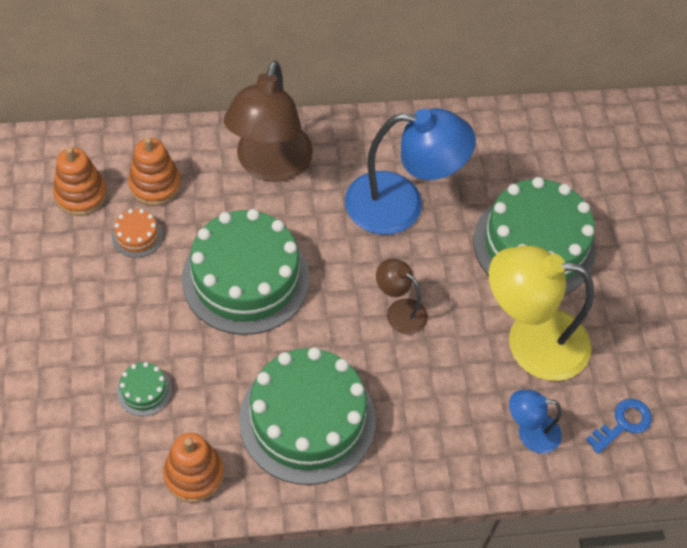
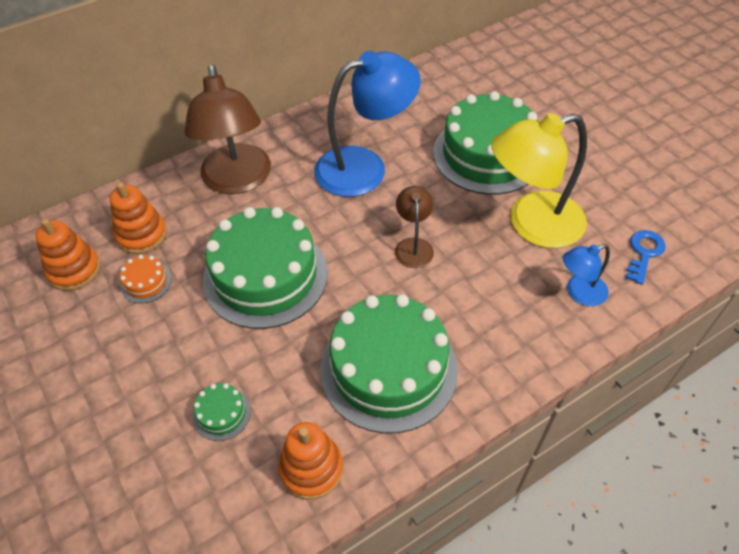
camera: 20 degrees left, 5 degrees down
(399, 311) = (413, 246): brown lamp -> brown lamp turned 75 degrees clockwise

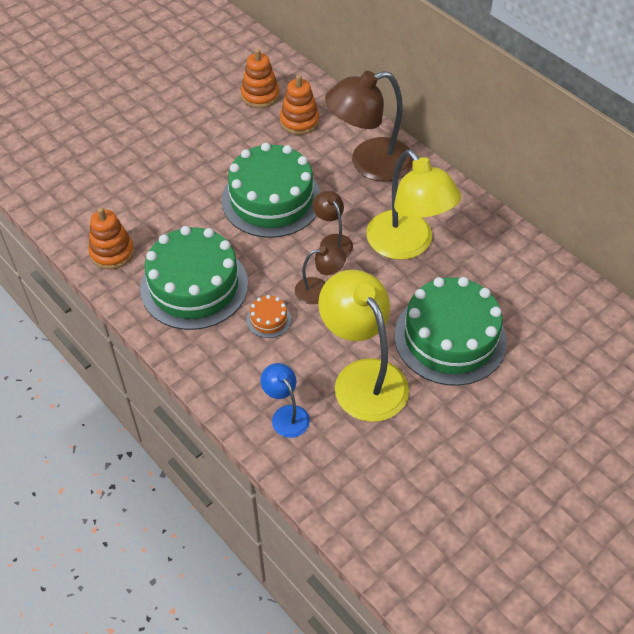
camera: 80 degrees right, 0 degrees up
(146, 282) = (255, 135): orange cake -> orange cake (268, 319)
(222, 413) = (150, 199): green cake -> none
(346, 226) = (332, 241): none -> brown lamp
(365, 167) = (407, 245): blue lamp -> yellow lamp
(644, 253) = (343, 471): blue key -> none

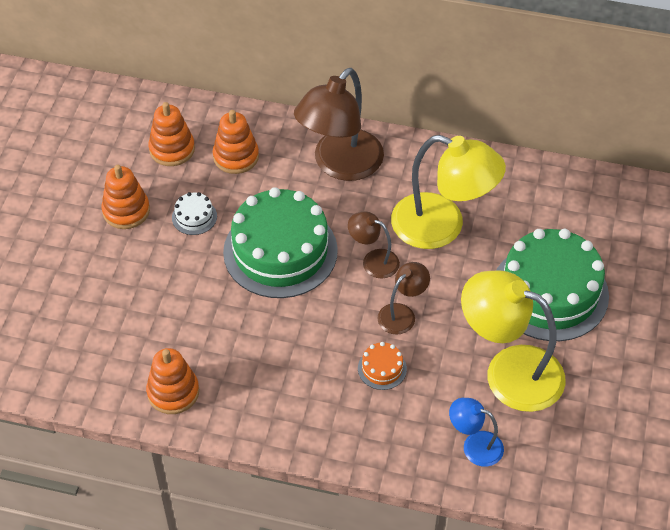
camera: 35 degrees left, 0 degrees up
(192, 120) = (126, 211): none -> orange stacking toy
(194, 286) = (284, 377): green cake -> none
(233, 146) = (194, 217): none -> white cake

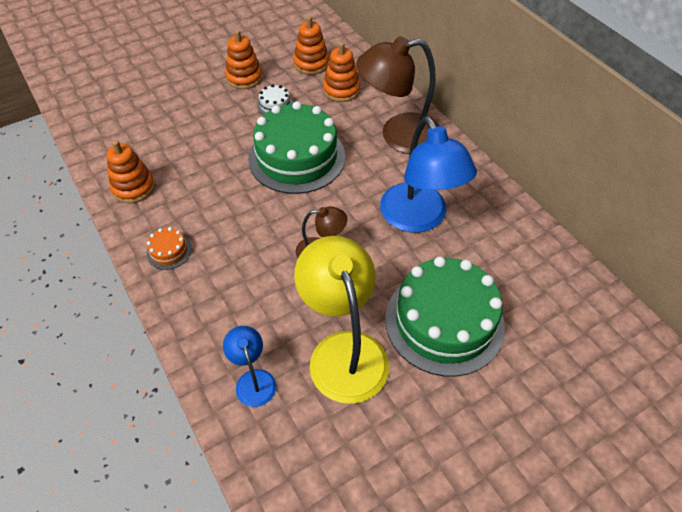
camera: 45 degrees right, 0 degrees up
(373, 260) = (345, 205): brown lamp -> none
(382, 368) = (262, 274): orange cake -> orange cake (169, 251)
(442, 226) = (419, 218): yellow lamp -> blue lamp

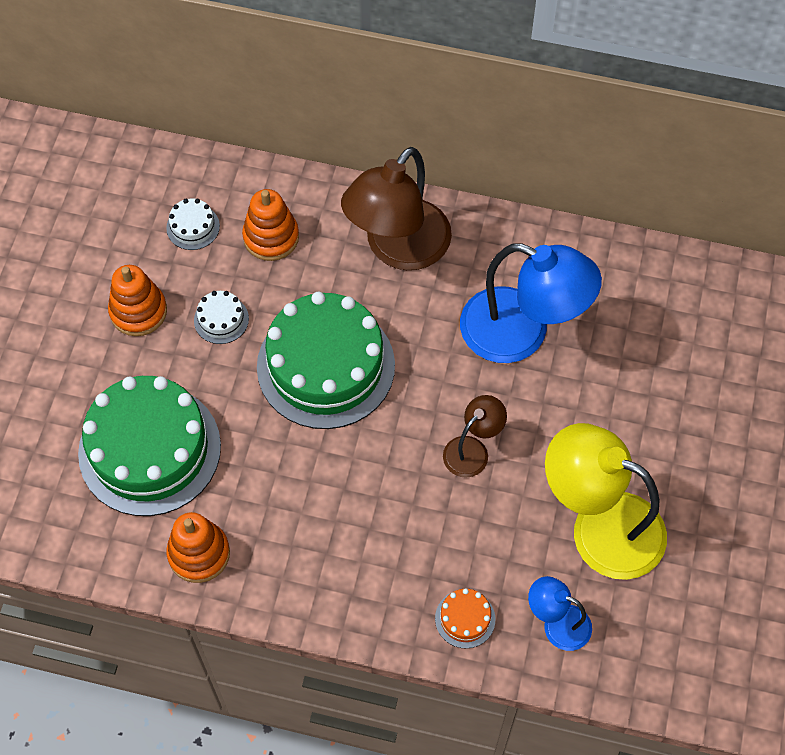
camera: 45 degrees left, 10 degrees up
(169, 251) = (330, 584): orange cake -> orange cake (465, 619)
(311, 64) = (193, 227): orange stacking toy -> white cake
(444, 322) = (650, 421): green cake -> green cake (149, 449)

